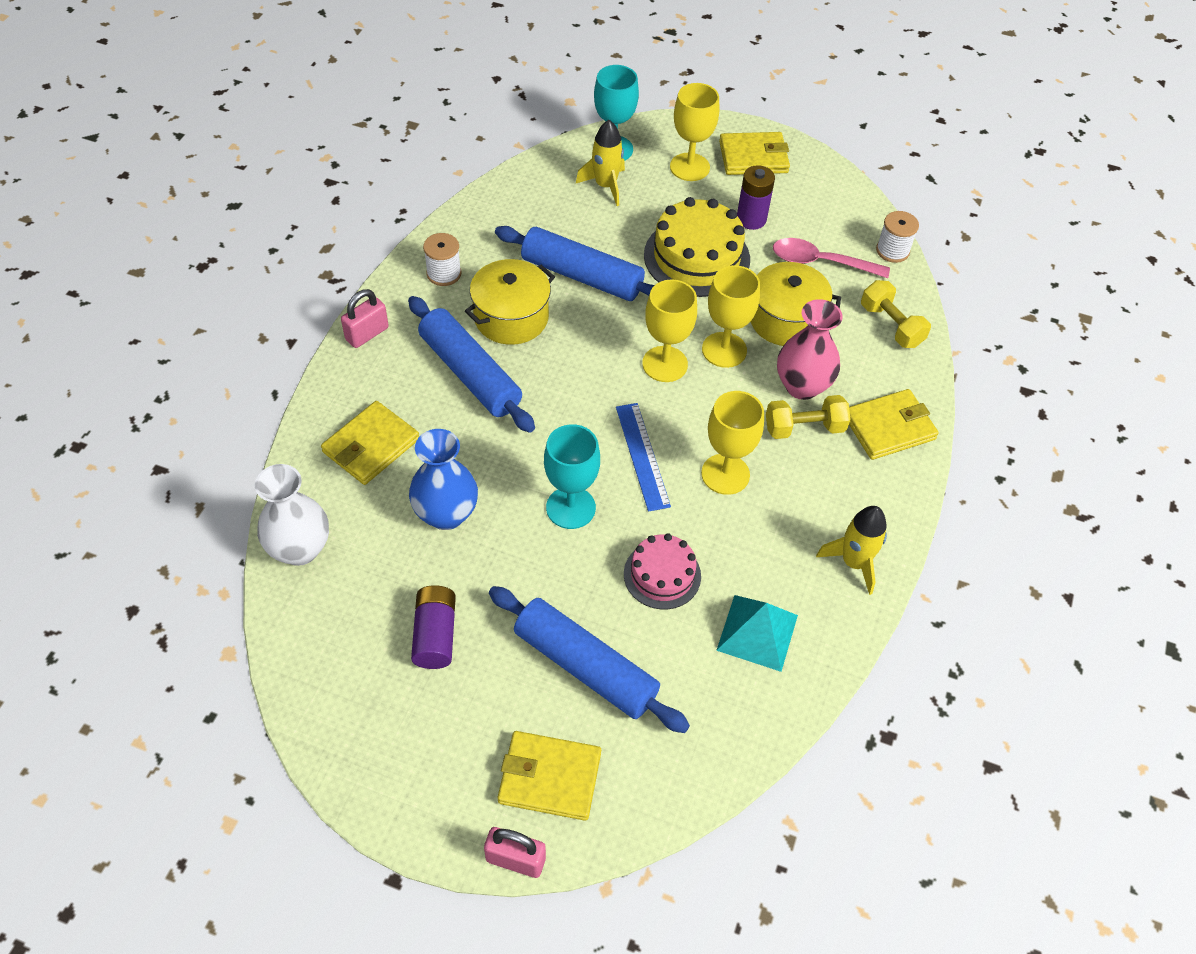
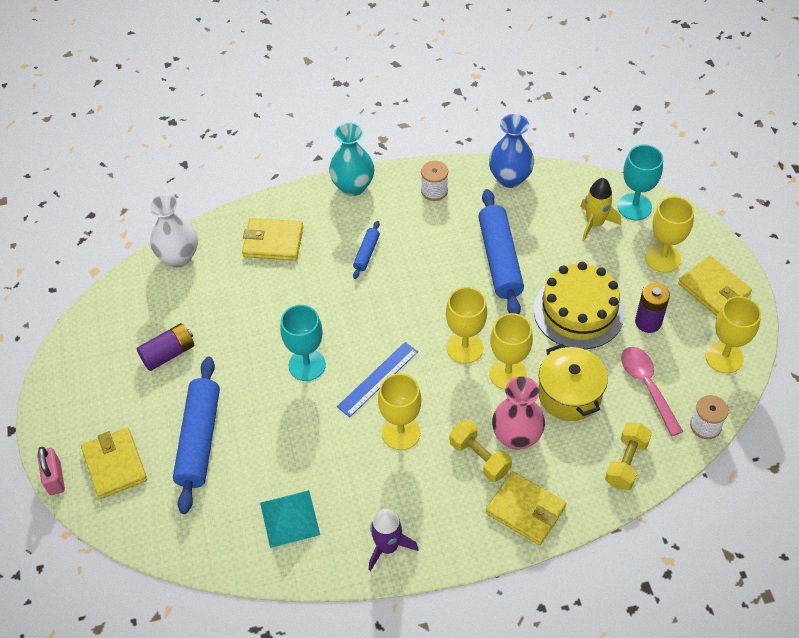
camera: 60 degrees right, 0 degrees up
(367, 334) = (353, 186): pink padlock -> turquoise vase
(446, 514) = (253, 307): blue vase -> blue vase (510, 178)
(470, 373) = (366, 253): blue rolling pin -> blue rolling pin, size x0.47
(511, 317) = (430, 245): yellow pot -> none
(662, 575) = (294, 442): pink cake -> none
(831, 195) = (724, 357): none -> yellow goblet
(854, 562) = (388, 547): yellow rocket -> purple rocket

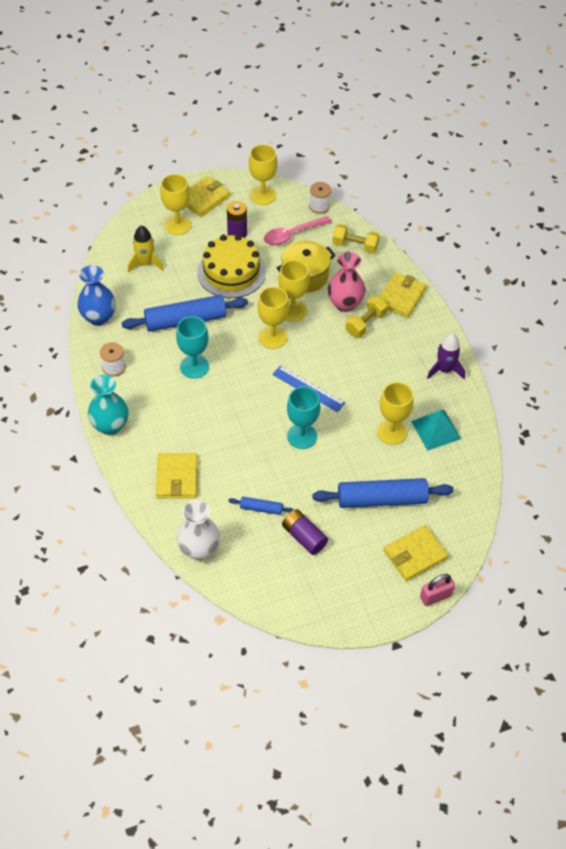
camera: 100 degrees left, 0 degrees up
(366, 253) = (185, 408): blue rolling pin -> blue rolling pin (261, 508)
(401, 433) = (353, 370): yellow goblet -> yellow goblet (391, 432)
(634, 207) = (127, 240): turquoise goblet -> turquoise goblet (194, 366)

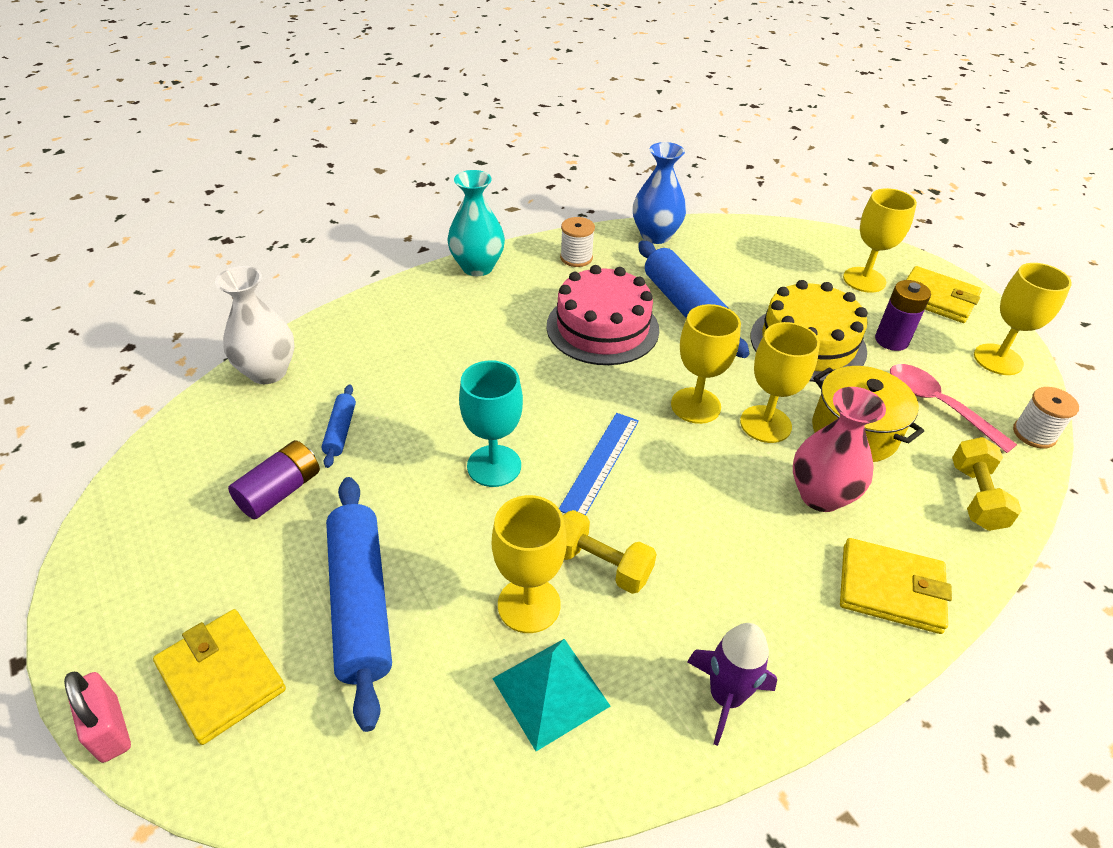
camera: 80 degrees right, 10 degrees down
(145, 263) = (771, 261): yellow rocket -> none
(177, 477) = (396, 335): yellow wallet -> none
(194, 366) = (602, 328): turquoise goblet -> pink cake
(365, 323) = (788, 533): yellow dumbbell -> yellow dumbbell (600, 564)

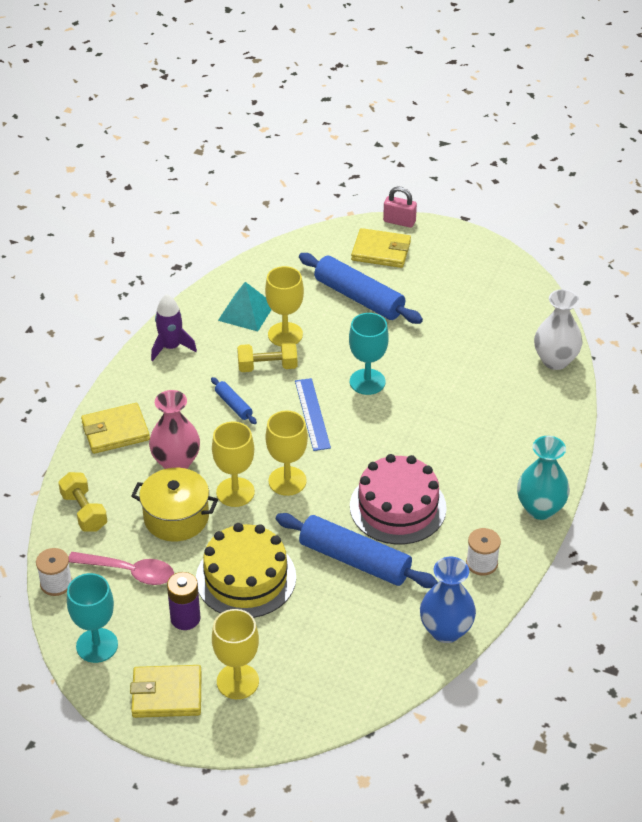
camera: 145 degrees right, 0 degrees up
(280, 491) = (456, 314): purple battery -> none
(340, 431) = (468, 354): blue rolling pin -> blue rolling pin (233, 405)
(998, 359) = (97, 645): yellow goblet -> turquoise goblet

